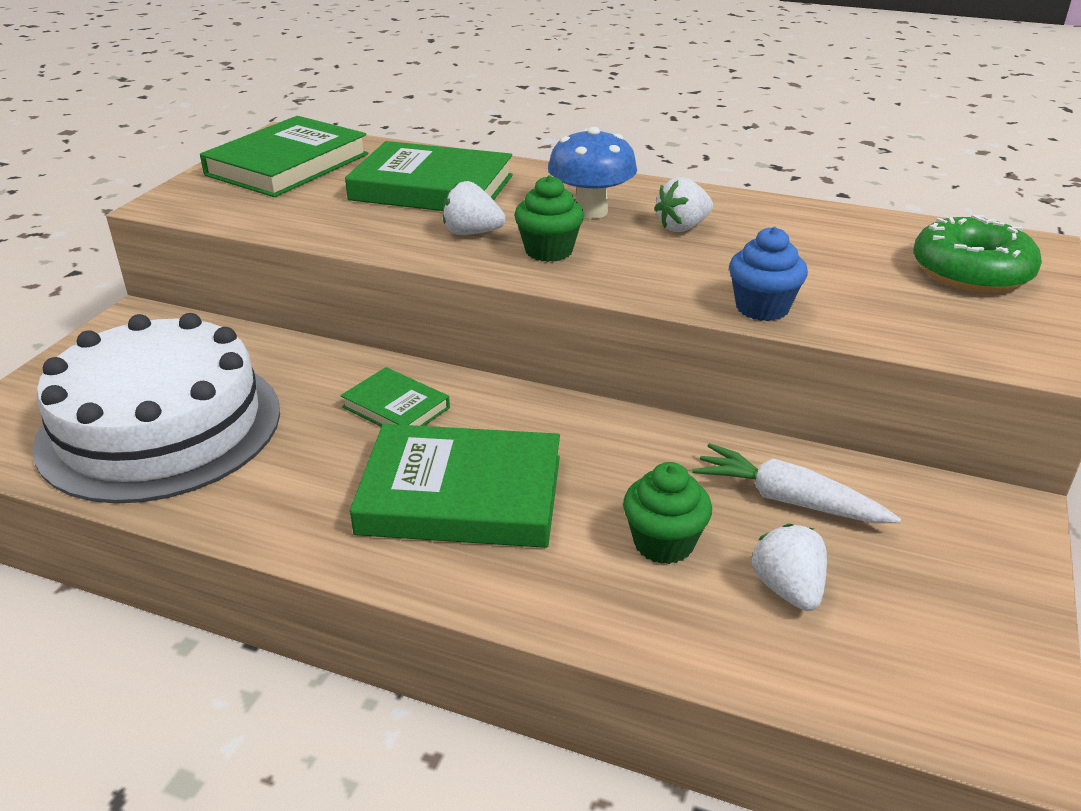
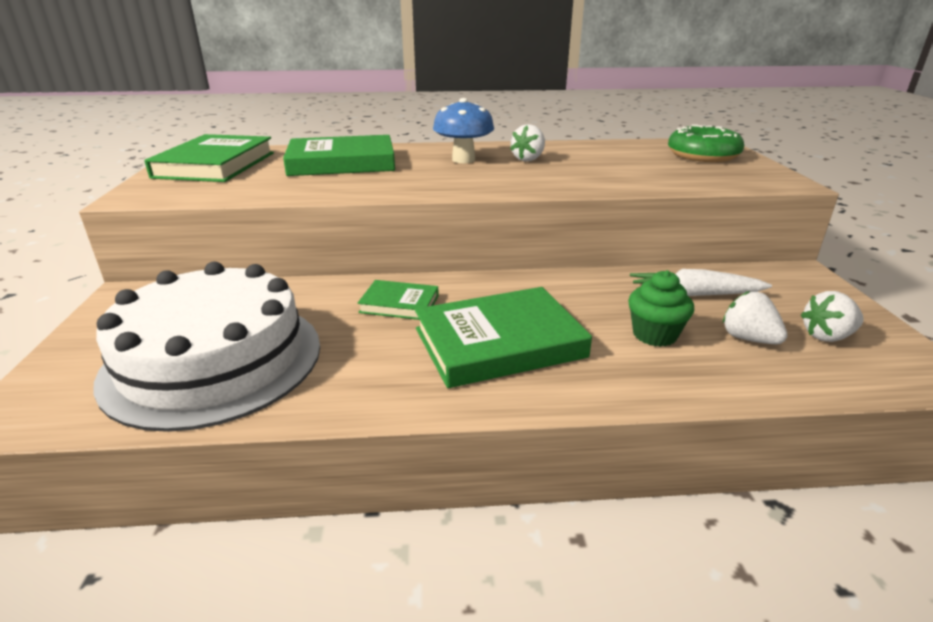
camera: 25 degrees left, 5 degrees down
(471, 233) = (399, 179): white strawberry -> white strawberry (827, 336)
(549, 251) = (462, 180): green cupcake -> none
(762, 308) = (624, 185): blue cupcake -> none

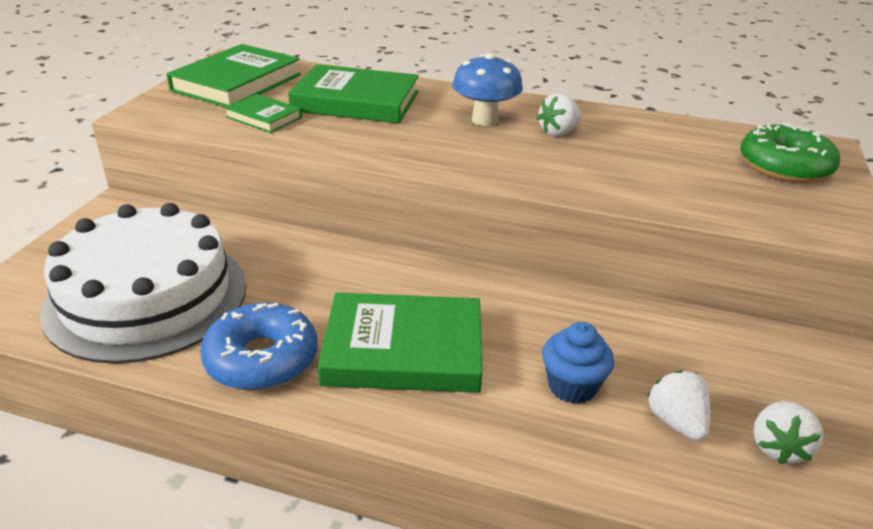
camera: 20 degrees right, 5 degrees up
(374, 382) = (262, 359): none -> blue donut
(399, 304) = (340, 278): green book -> green book (264, 117)
(654, 335) = (572, 386): green cupcake -> blue cupcake
(694, 294) = (663, 348): white carrot -> none
(827, 336) = (778, 447): white strawberry -> white strawberry turned 75 degrees counterclockwise

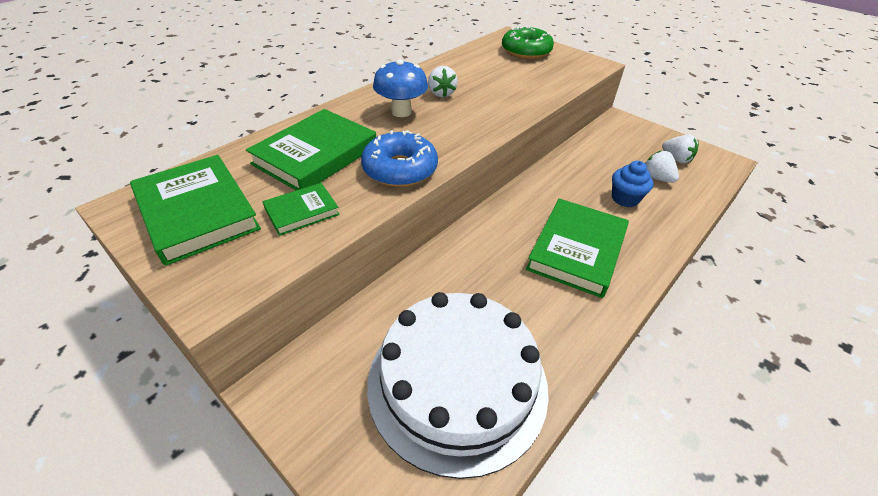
camera: 65 degrees left, 10 degrees up
(262, 359) = (566, 322): blue donut -> blue donut (400, 169)
(676, 422) = (656, 178): white strawberry -> white strawberry turned 45 degrees clockwise

